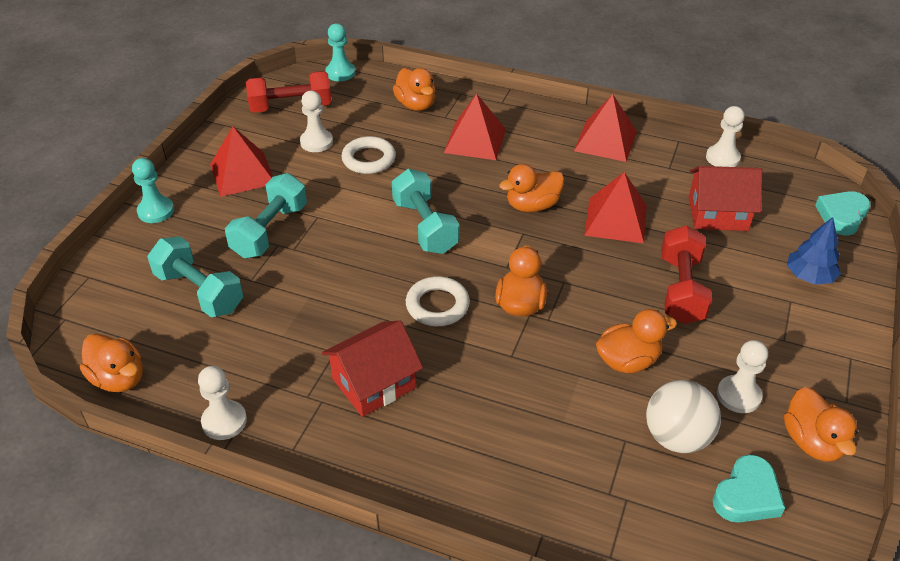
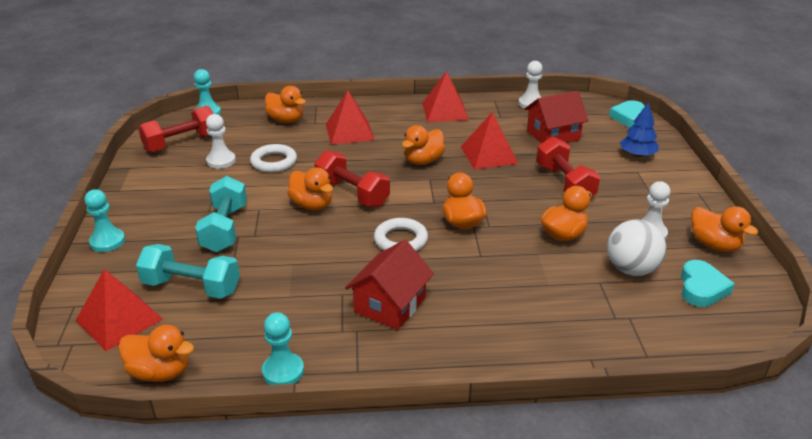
camera: 25 degrees left, 10 degrees down
(224, 421) = (283, 371): white pawn -> turquoise pawn
(242, 174) = (170, 196): red pyramid -> red pyramid (119, 319)
(373, 228) = (312, 205): none -> orange duck
(425, 226) = (352, 193): turquoise dumbbell -> red dumbbell

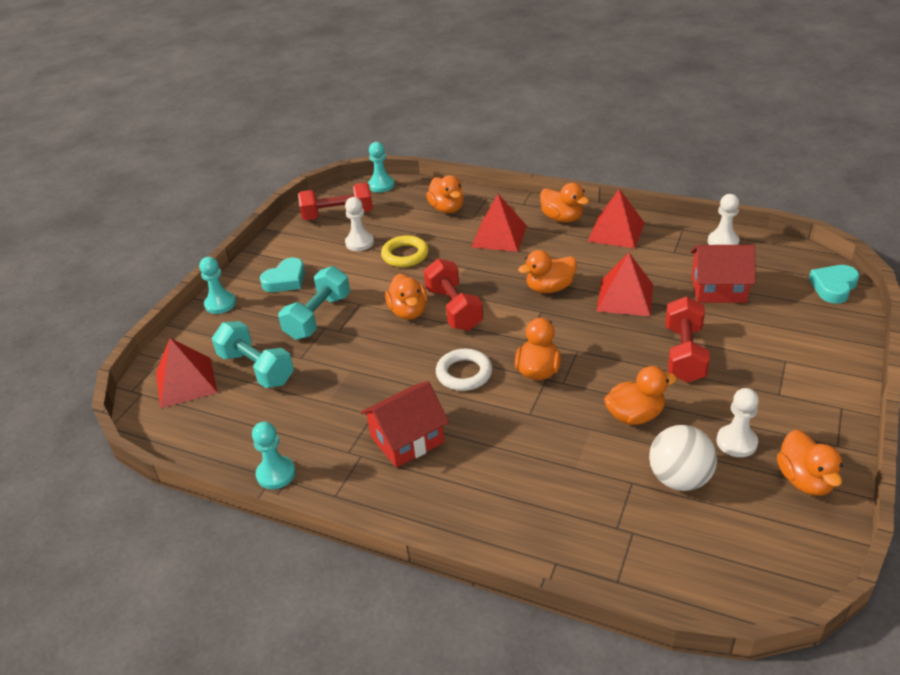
camera: 30 degrees right, 5 degrees up
(160, 372) = (186, 441): orange duck -> orange duck (562, 218)
(274, 162) = (405, 255): white ring -> yellow ring
(637, 155) = (802, 339): blue tree -> none
(701, 288) = (744, 527): turquoise heart -> turquoise heart (285, 280)

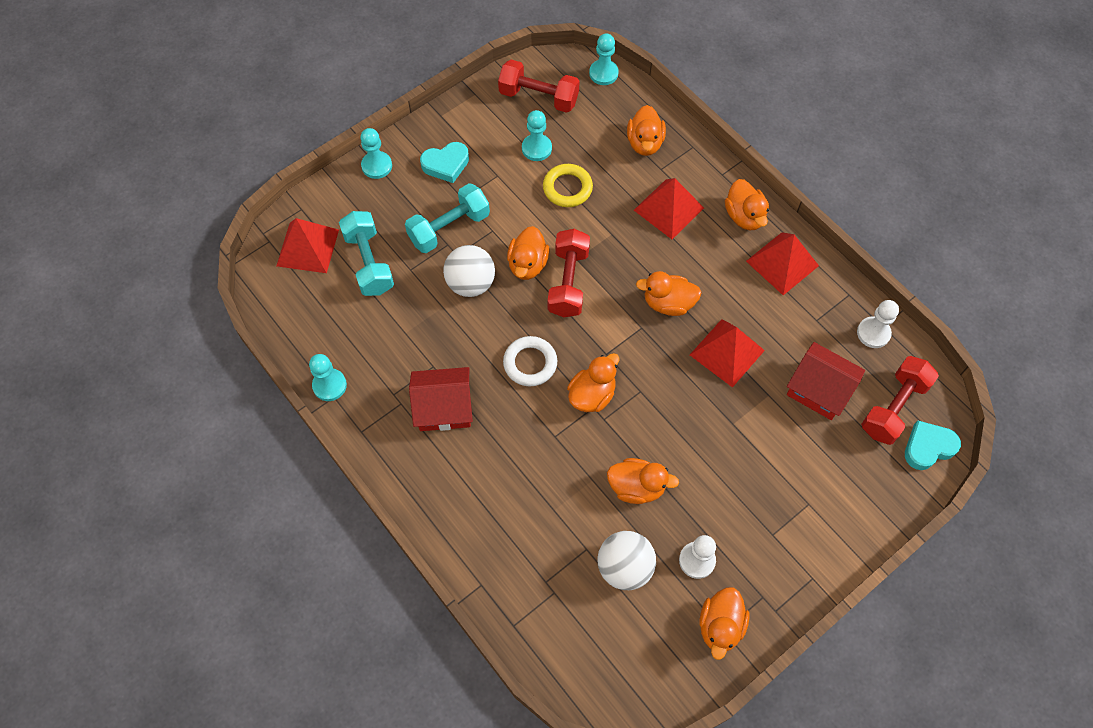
camera: 25 degrees right, 25 degrees up
(359, 243) = (536, 148): white pawn -> turquoise pawn
(366, 344) = (471, 283): none -> white ball
(684, 354) = (727, 447): red dumbbell -> red dumbbell (893, 407)

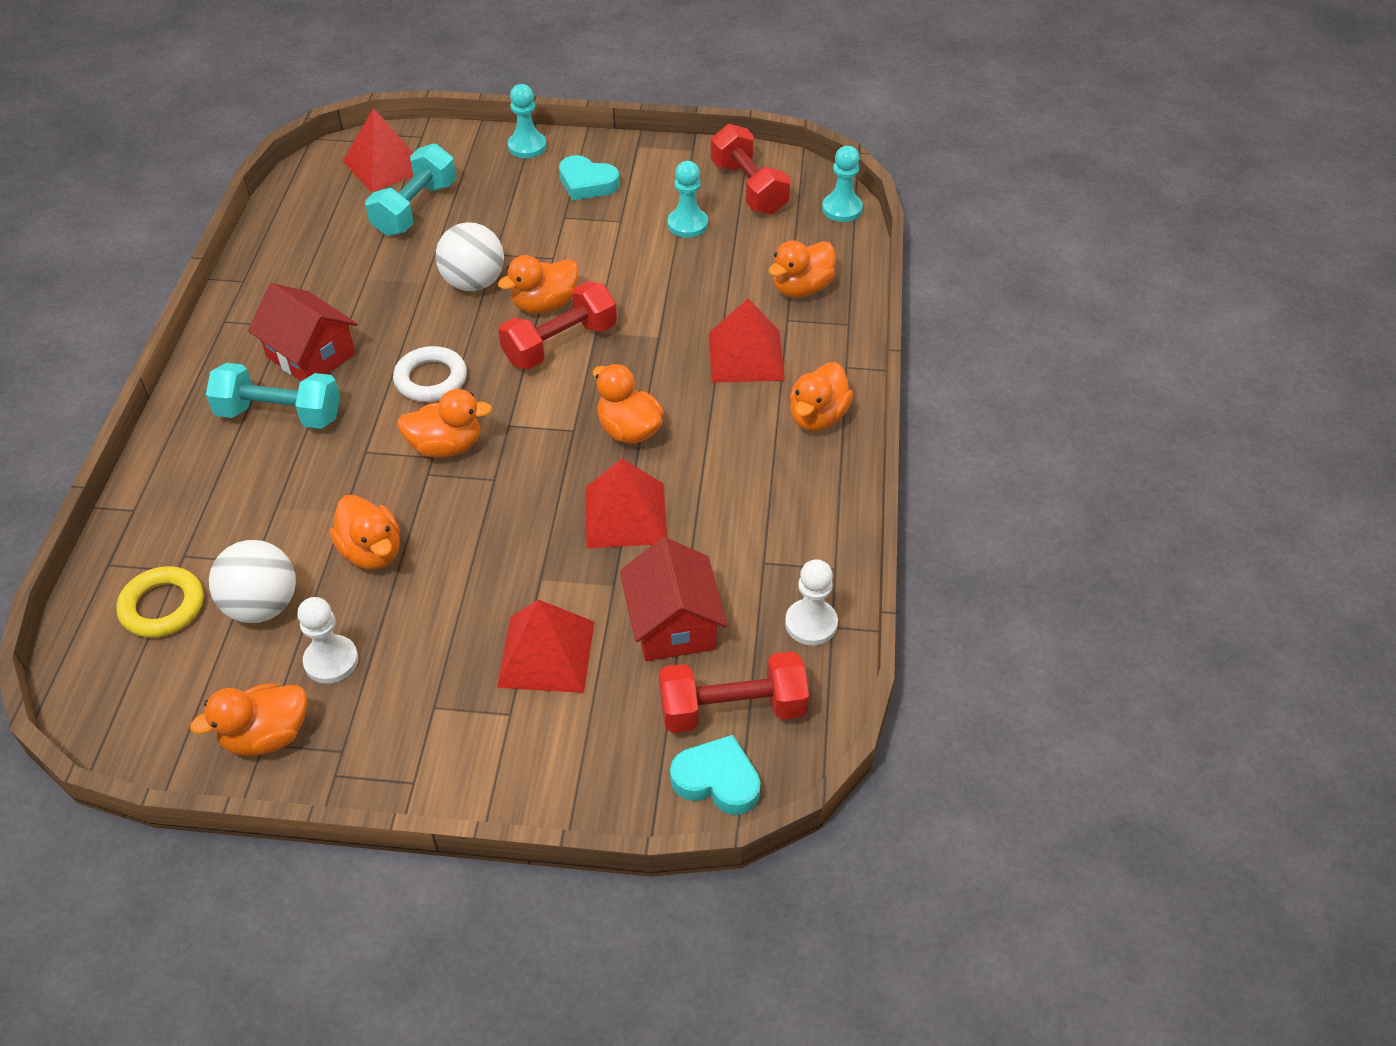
camera: 45 degrees right, 15 degrees down
(329, 385) = (252, 270): turquoise pawn -> none
(449, 228) = (518, 230): turquoise dumbbell -> turquoise dumbbell (280, 415)
(567, 188) = (670, 273): yellow ring -> yellow ring (162, 606)
(782, 263) = (799, 485): red pyramid -> red pyramid (546, 653)

